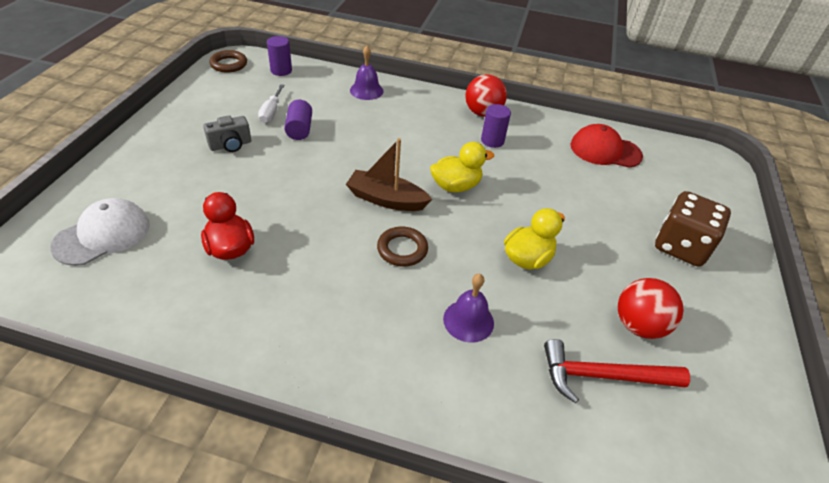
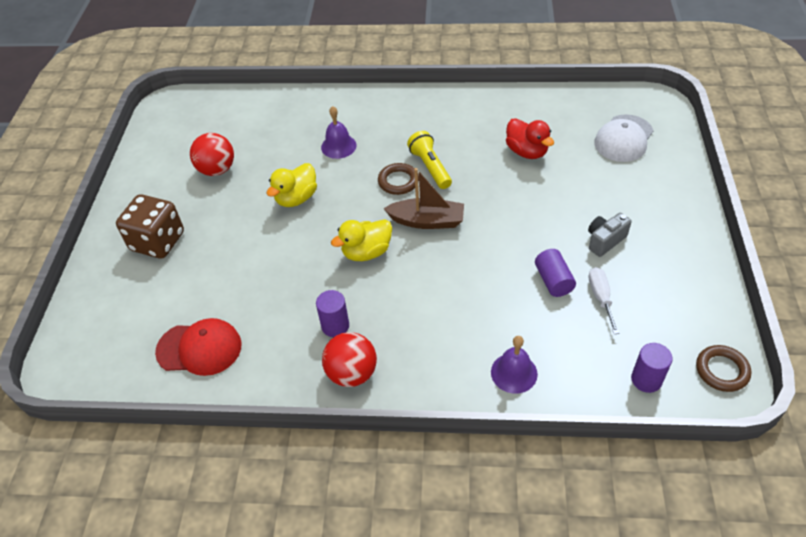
camera: 175 degrees right, 5 degrees up
(357, 257) = (430, 167): none -> yellow flashlight
(602, 376) = (250, 136): red hammer -> none

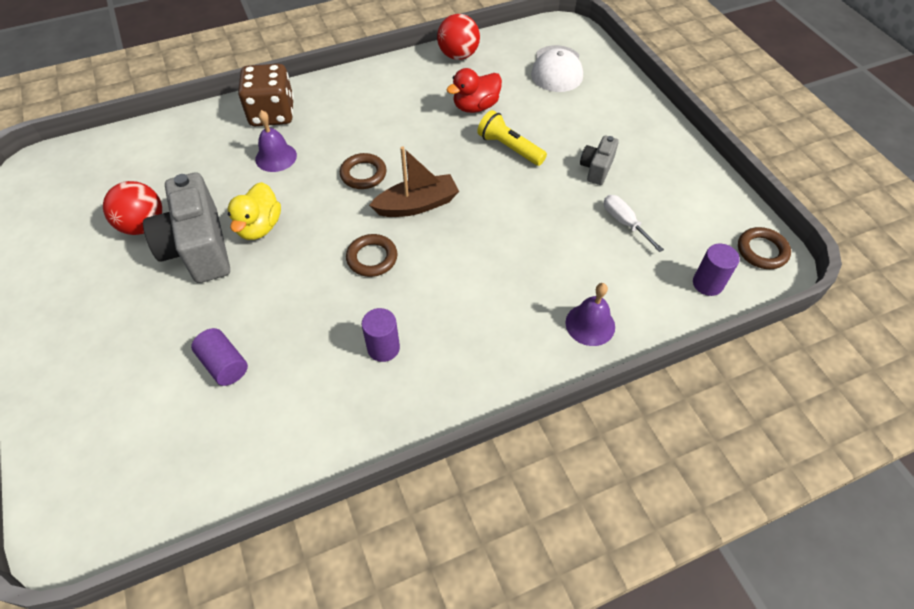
camera: 30 degrees left, 5 degrees up
(158, 241) = (113, 332): brown dice -> brown dice (272, 114)
(199, 348) = (239, 435): red cap -> none
(245, 200) = (198, 248): none -> grey camera
(352, 373) = (431, 391): red ball -> red ball (458, 55)
(366, 252) = (372, 258): yellow duck -> brown ring
(430, 167) = (388, 150): yellow flashlight -> yellow flashlight (509, 148)
(526, 152) = (475, 106): red duck -> red duck turned 120 degrees clockwise
(553, 281) = (573, 222): purple cylinder -> purple cylinder (224, 364)

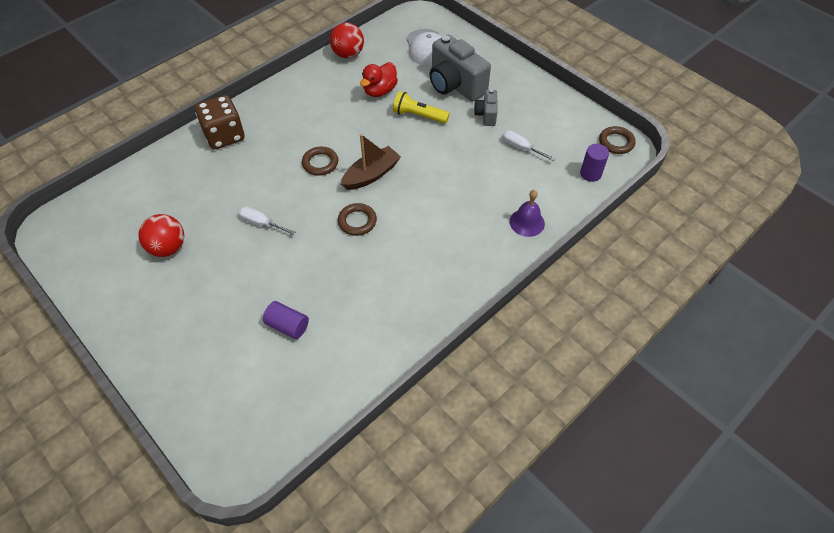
camera: 20 degrees left, 0 degrees up
(198, 248) = (222, 251): grey camera -> grey camera (455, 85)
(259, 227) = (261, 223): yellow duck -> white screwdriver
(276, 157) = (245, 168): purple bell -> none
(383, 348) = (396, 279): purple cylinder -> none

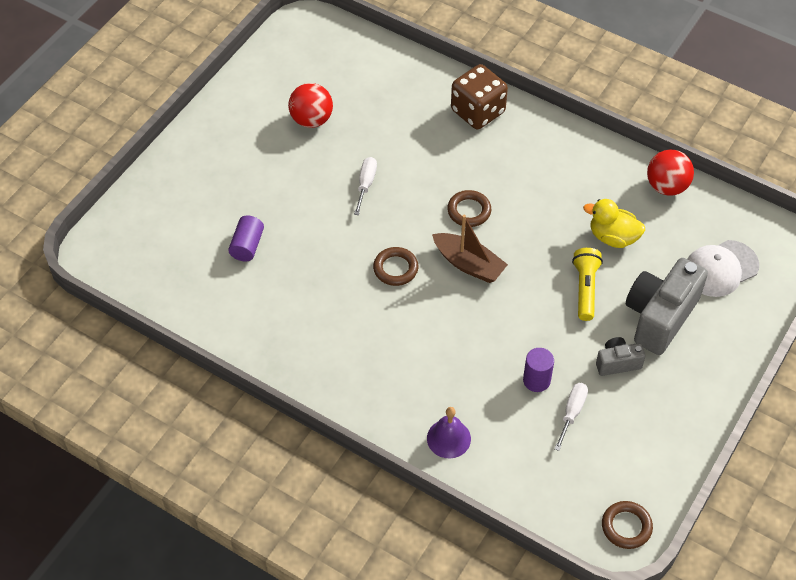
camera: 75 degrees right, 0 degrees up
(380, 91) = (613, 237): red duck -> yellow duck
(590, 174) = (555, 500): purple cylinder -> purple cylinder (536, 380)

